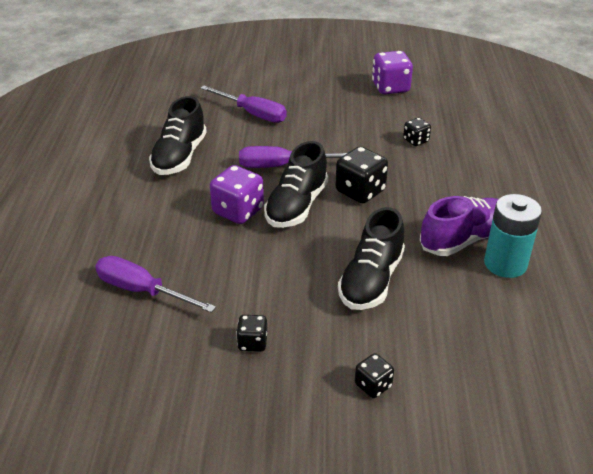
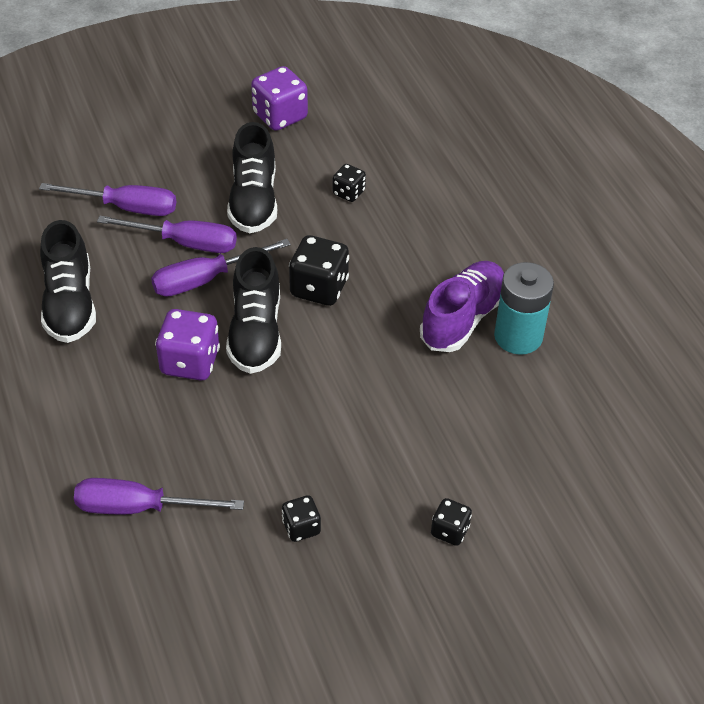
camera: 25 degrees left, 10 degrees up
(279, 142) = (185, 243): none -> purple screwdriver
(371, 280) = (388, 405): black shoe -> black shoe (253, 200)

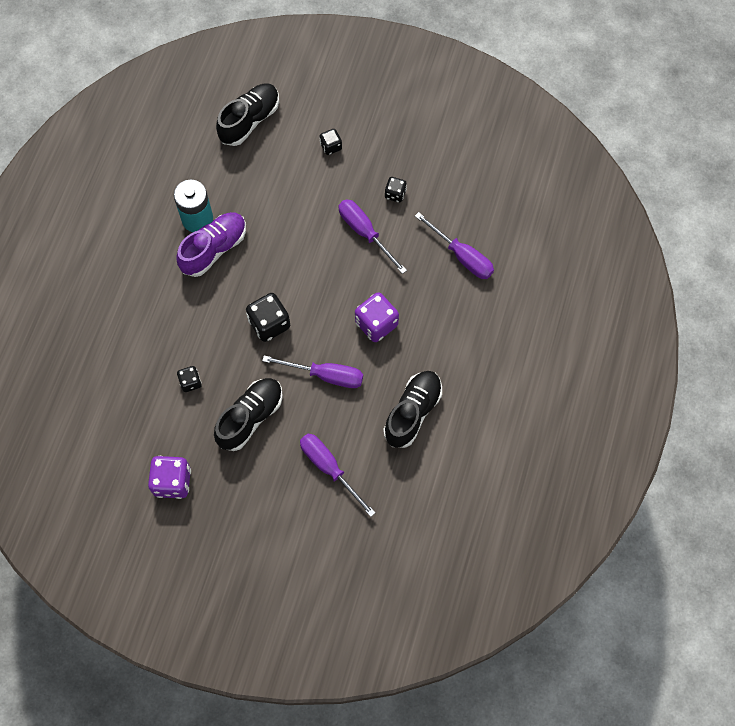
camera: 140 degrees left, 20 degrees up
(185, 243) = (316, 412): purple screwdriver -> purple screwdriver (365, 233)
(255, 332) = (327, 319): black shoe -> black shoe (249, 120)
(462, 319) = (214, 249): purple shoe -> purple shoe turned 150 degrees clockwise

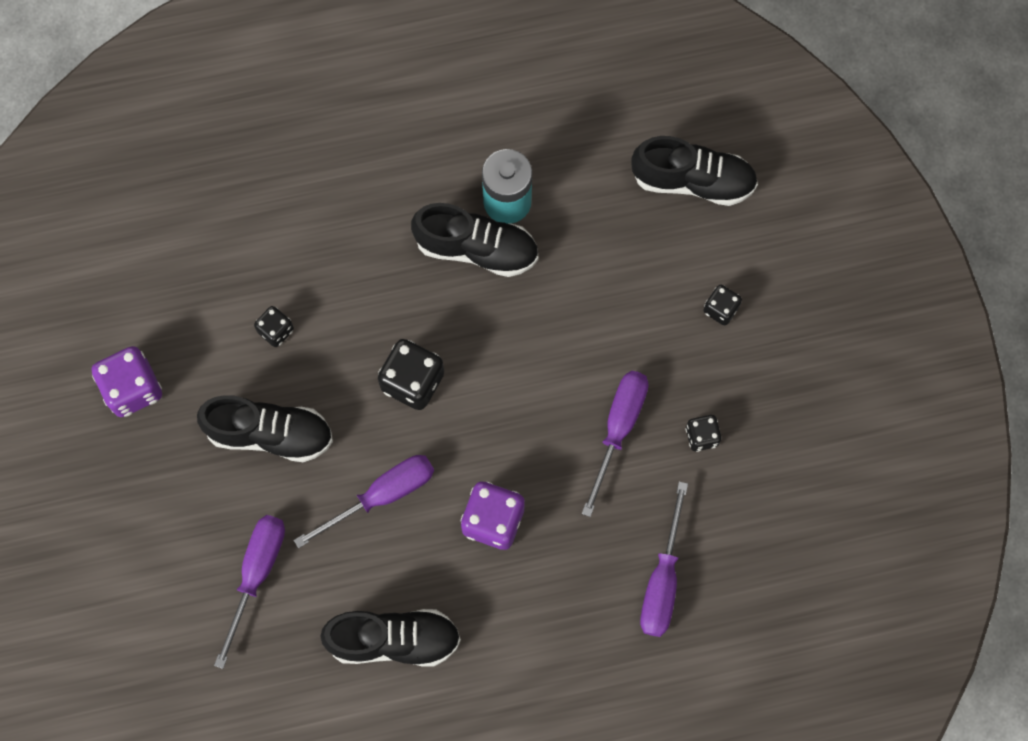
camera: 60 degrees right, 5 degrees up
(214, 249) = (476, 248): purple shoe -> black shoe
(325, 375) = (382, 495): purple screwdriver -> purple screwdriver turned 105 degrees counterclockwise

